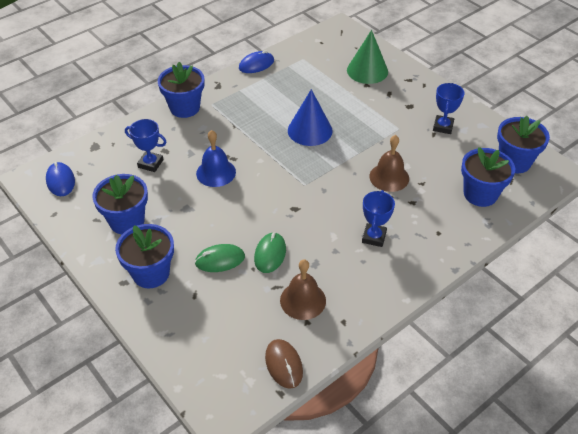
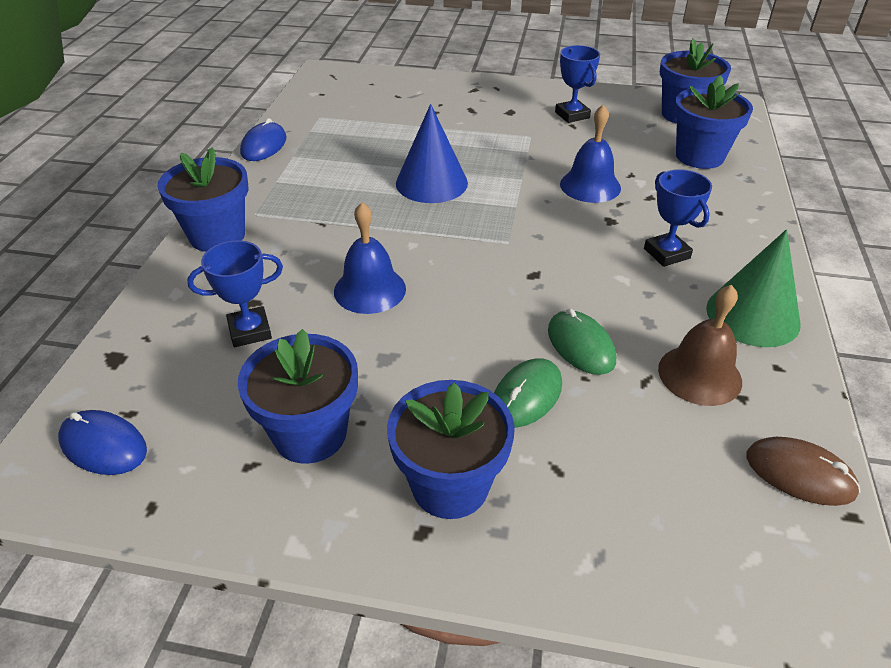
camera: 40 degrees left, 5 degrees down
(367, 70) = (416, 99): green cone -> green cone (752, 315)
(389, 177) = (590, 186): brown bell -> blue bell

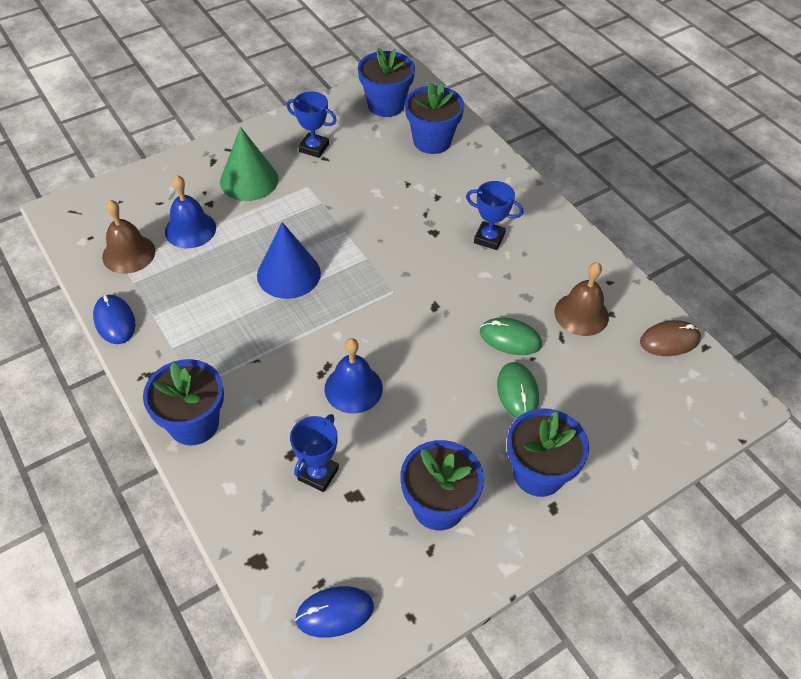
camera: 45 degrees left, 10 degrees up
(332, 114) = (128, 253): none -> brown bell
(590, 186) = (393, 210): blue bell -> blue bell (190, 229)
(752, 315) = (570, 255): green cone -> green cone (249, 180)

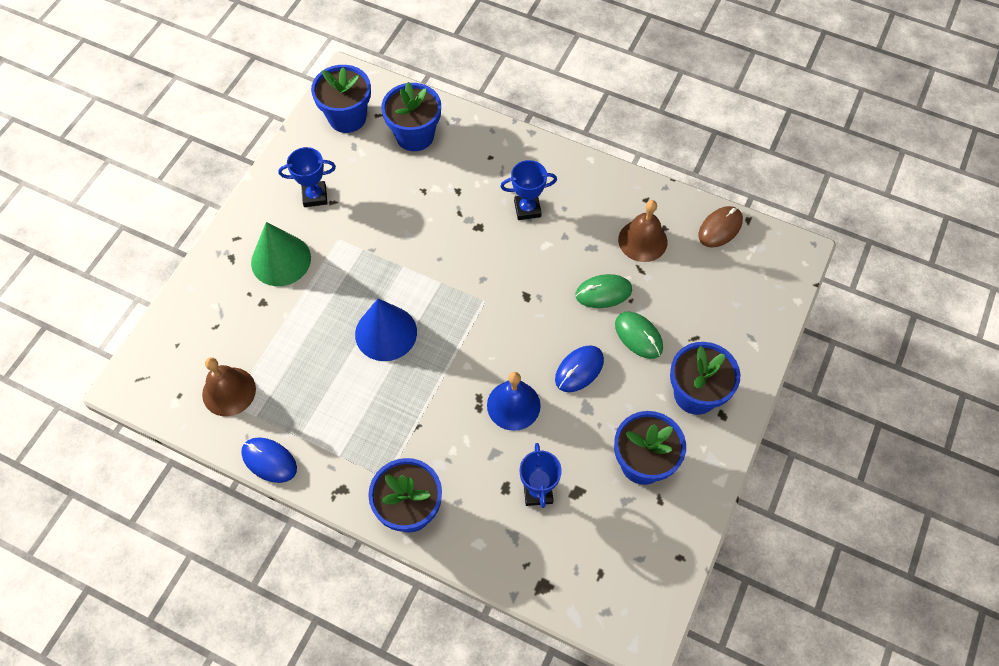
camera: 30 degrees left, 10 degrees up
(190, 229) = (266, 337): blue bell -> none
(334, 612) = (626, 588): blue mouse -> blue mouse (579, 370)

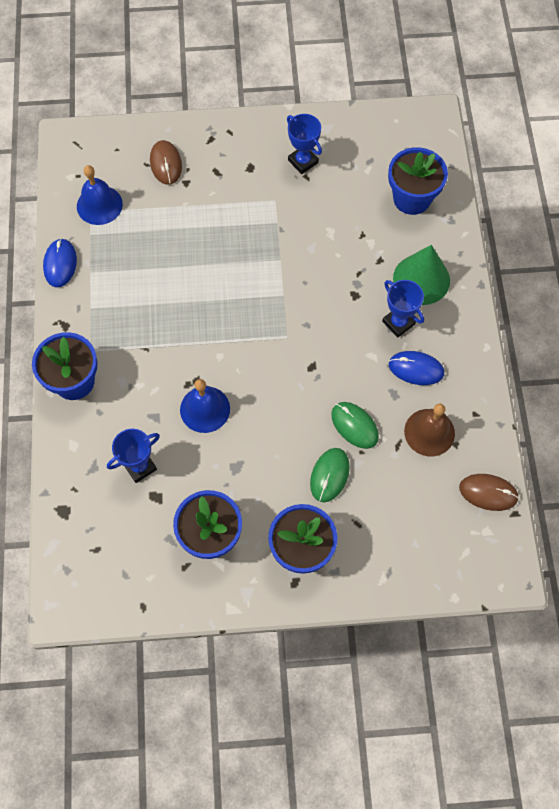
camera: 60 degrees right, 5 degrees up
(228, 309) = (166, 164): none -> brown mouse
(229, 391) = (99, 205): brown bell -> blue bell
(281, 260) = (230, 172): green cone -> green cone (421, 279)
(347, 117) = (394, 140): blue flower pot -> none
(386, 333) = (212, 281): blue cone -> none
(579, 370) = (267, 443): blue mouse -> blue mouse (416, 369)

